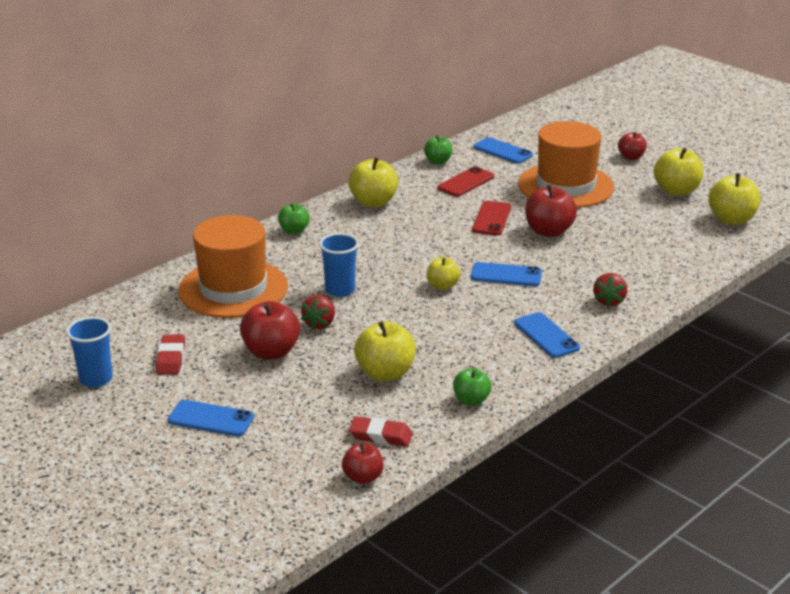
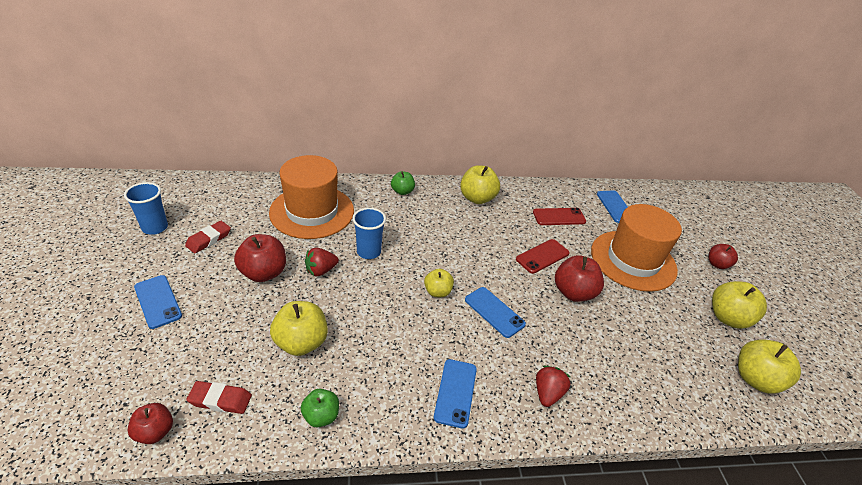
camera: 35 degrees right, 10 degrees up
(381, 436) = (220, 400): red eraser -> red eraser turned 45 degrees counterclockwise
(438, 161) = (559, 191): green apple -> none
(609, 301) = (547, 393): red strawberry -> red strawberry turned 150 degrees clockwise

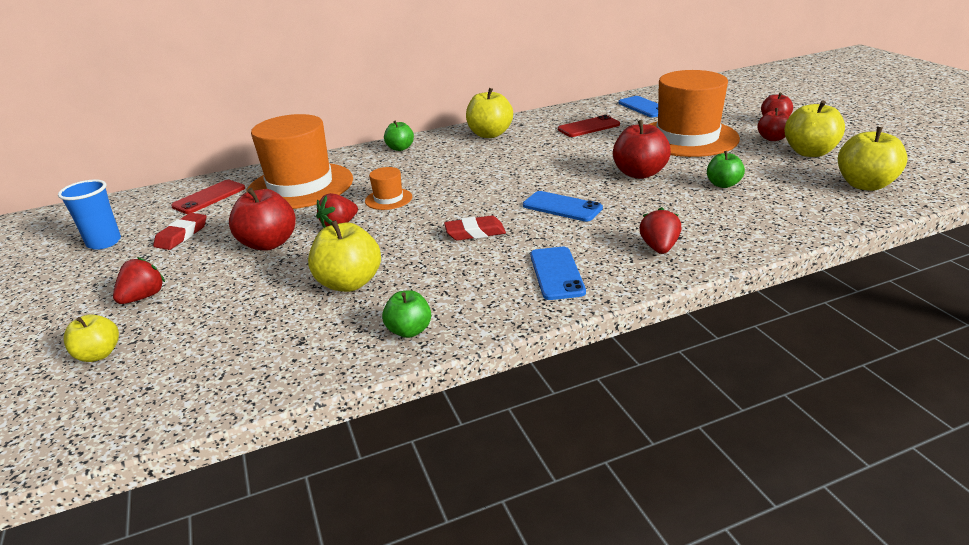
camera: 10 degrees left, 10 degrees down
(155, 432) = (203, 398): red apple -> red apple (772, 138)
(158, 301) = (143, 297): blue phone -> red strawberry
(220, 400) = (274, 351): red eraser -> red eraser (475, 232)
(369, 252) = (388, 199): blue cup -> orange hat
(437, 292) = (488, 208): yellow apple -> yellow apple (99, 354)
(542, 256) = (589, 157): red phone -> red phone (209, 197)
(635, 332) = (723, 184): none -> green apple

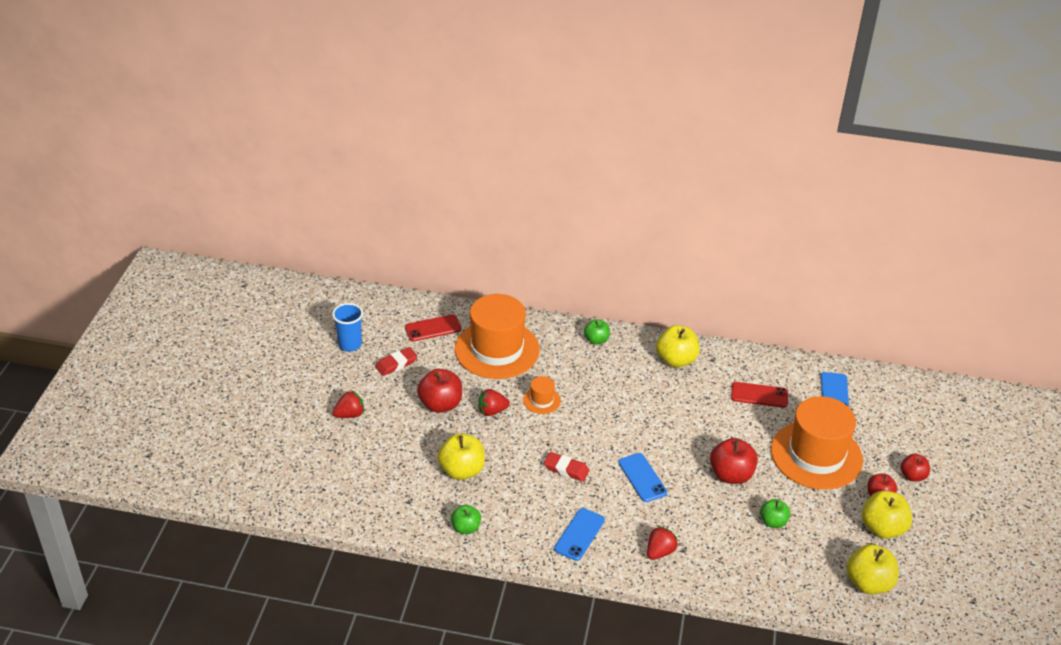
camera: 30 degrees right, 10 degrees up
(99, 354) = (310, 450): yellow apple -> none

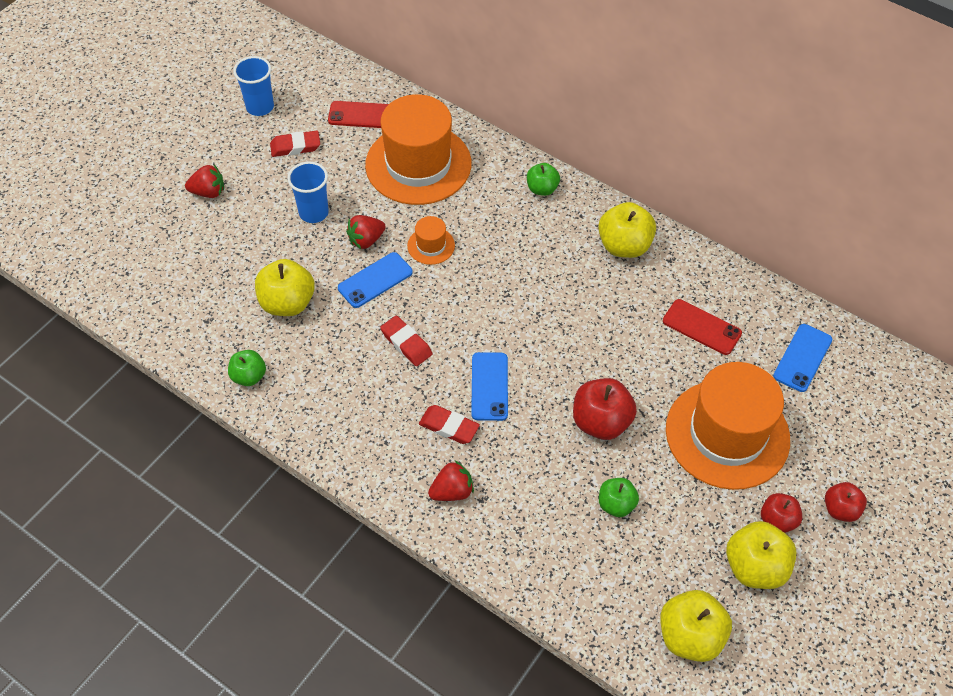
camera: 25 degrees right, 15 degrees up
(440, 404) = (313, 213): red apple -> blue cup
(492, 411) = (366, 240): red strawberry -> red strawberry turned 45 degrees counterclockwise
(579, 534) = (371, 433): blue phone -> blue phone (375, 280)
(631, 512) = (449, 427): none -> red eraser

